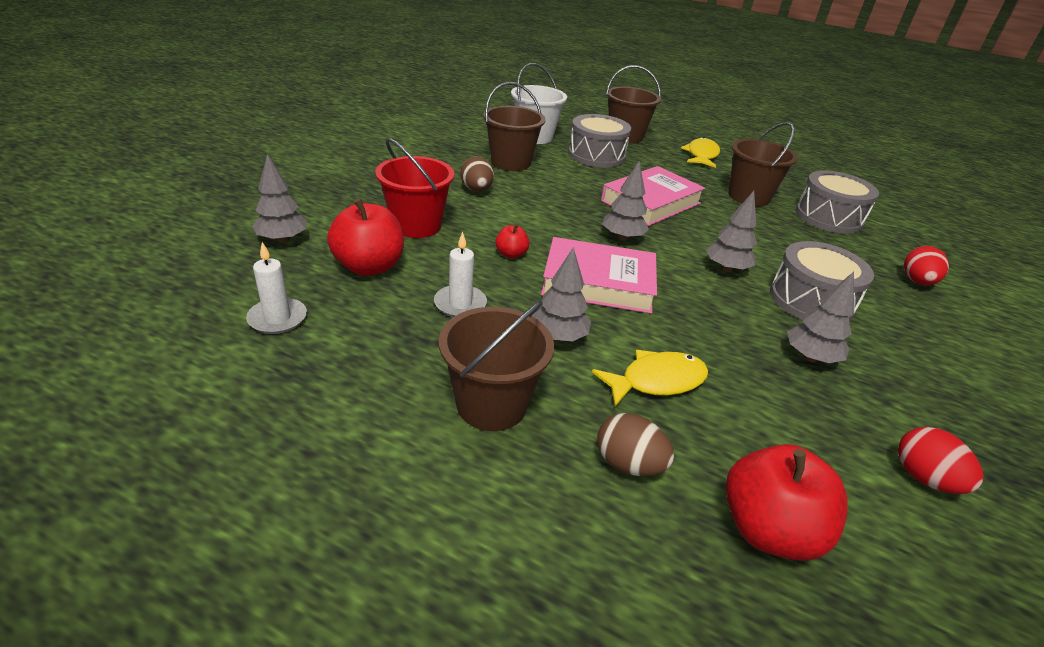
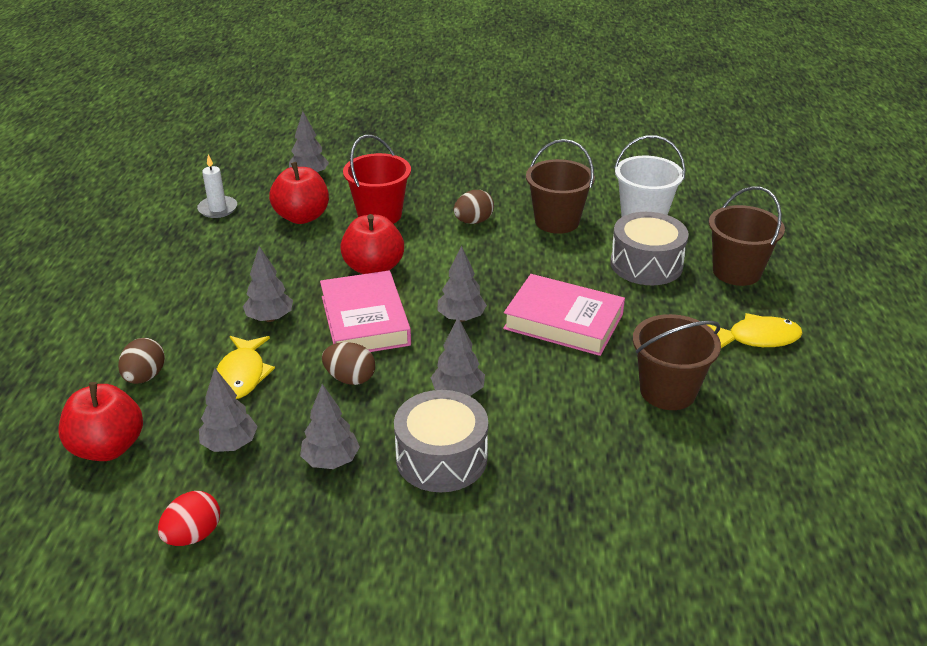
camera: 70 degrees right, 0 degrees up
(460, 304) = (282, 266): white candle -> none
(491, 404) = (177, 309): brown bucket -> none
(511, 254) = (373, 268): red apple -> red apple, size x2.02
(656, 381) = (242, 375): yellow fish -> yellow fish turned 45 degrees clockwise
(688, 315) = (350, 378): none -> brown egg
(777, 417) = (230, 444): none -> grey tree
(828, 217) = (685, 467): grey drum -> none
(917, 282) = (566, 553): red egg -> none

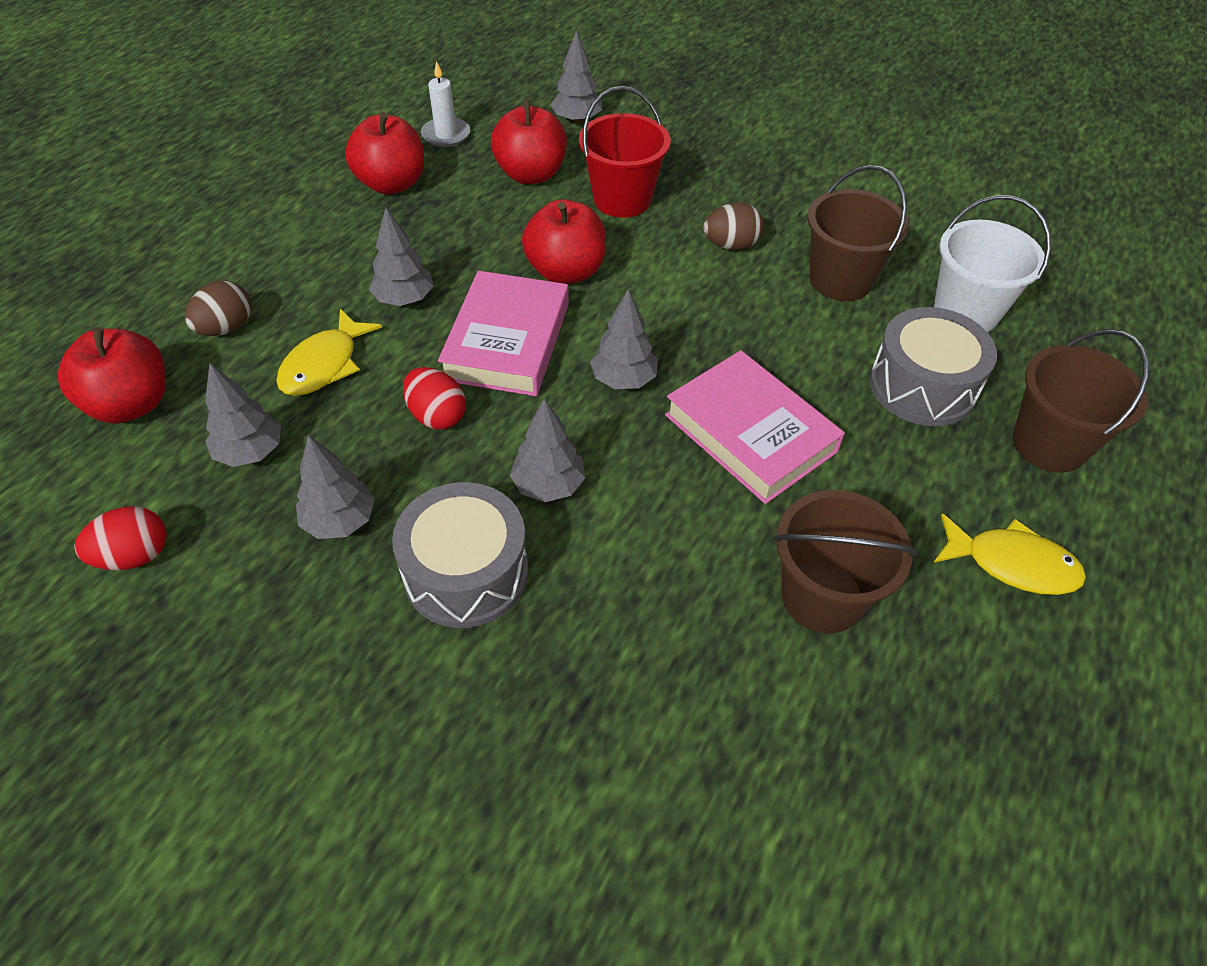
camera: 25 degrees right, 15 degrees up
(200, 250) = (391, 184): none -> red apple
(350, 378) = (437, 416): brown egg -> red egg

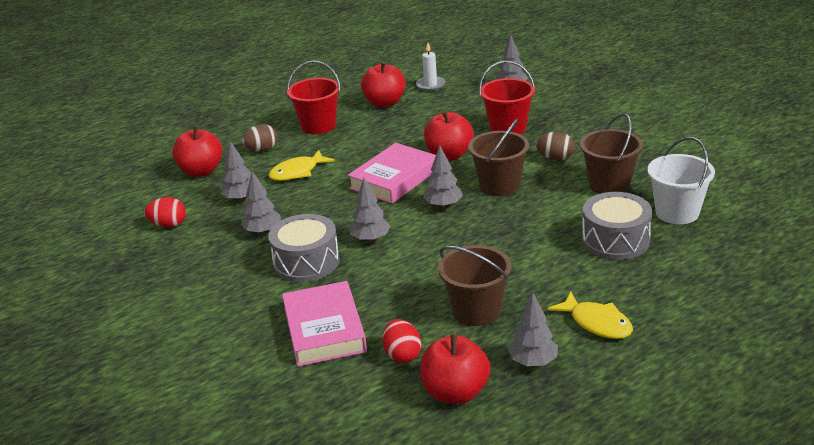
camera: 30 degrees right, 20 degrees down
(302, 253) = (318, 126): none -> red bucket
(404, 299) = (355, 153): grey tree -> grey tree (533, 362)
(437, 416) = (336, 202): red egg -> red egg (402, 355)
(531, 174) = (464, 109): red apple -> red apple (455, 392)
(750, 433) = (494, 240): pink book -> pink book (324, 329)
(1049, 444) = (672, 280): brown bucket -> brown bucket (499, 185)

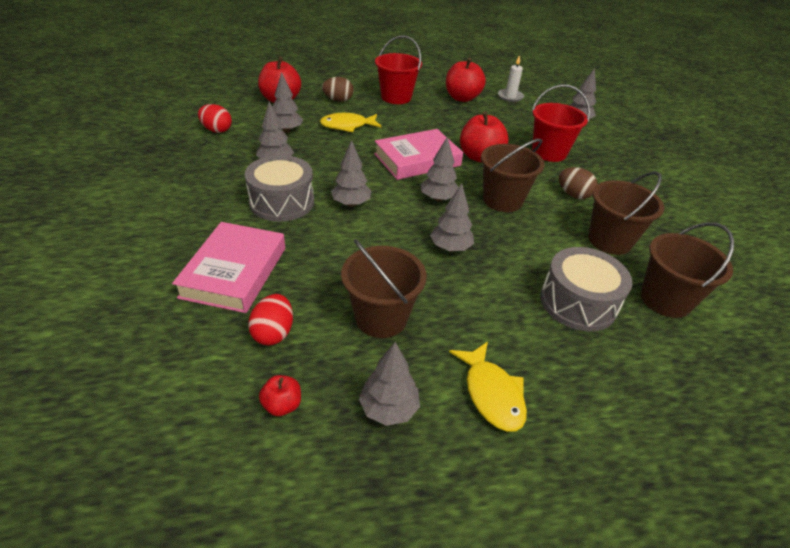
camera: 20 degrees right, 10 degrees up
(455, 392) = (282, 405): red apple -> red apple, size x0.50
(487, 240) = (450, 248): none -> grey tree
(677, 212) = (665, 300): white bucket -> brown bucket

